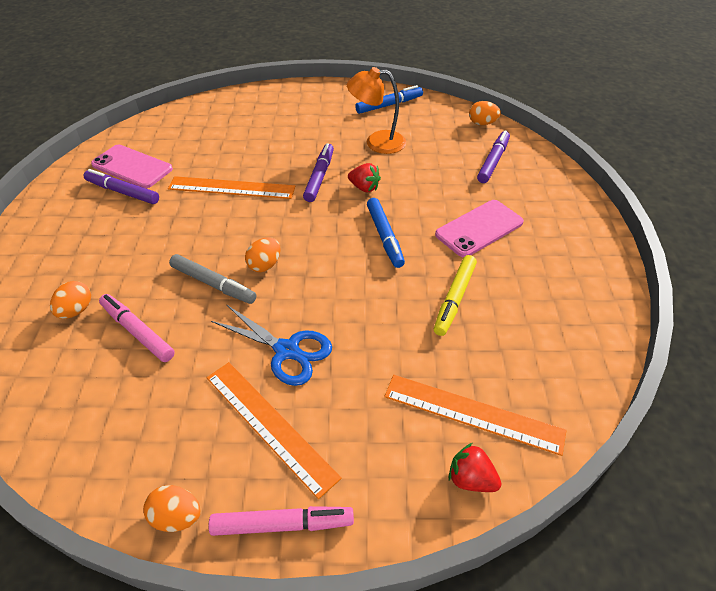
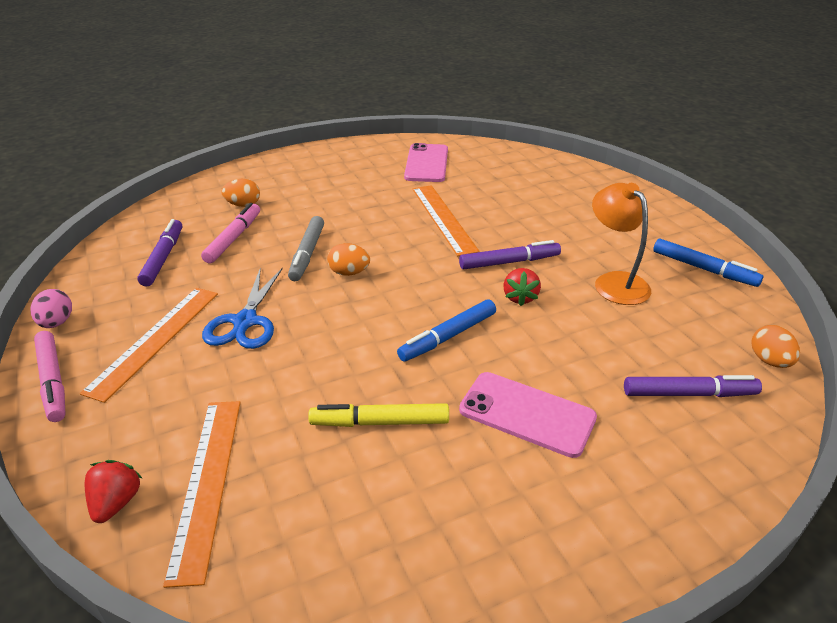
camera: 65 degrees right, 10 degrees down
(123, 192) = (390, 172): purple marker -> purple marker (163, 258)
(177, 517) = (57, 323): orange egg -> pink egg

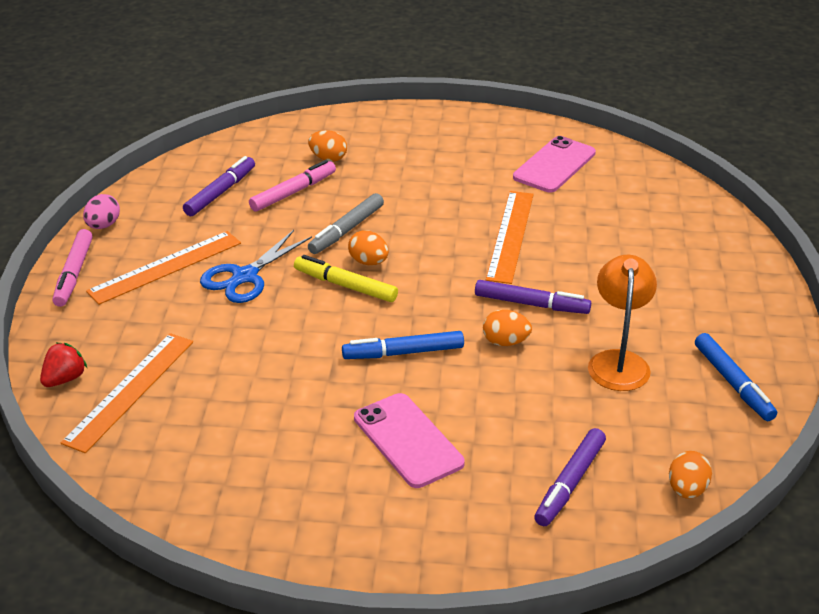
camera: 30 degrees right, 0 degrees up
(380, 422) = (285, 399): yellow marker -> yellow marker (345, 286)
(520, 297) = (505, 342): red strawberry -> orange egg
(688, 393) = (570, 483): purple marker -> purple marker turned 90 degrees clockwise

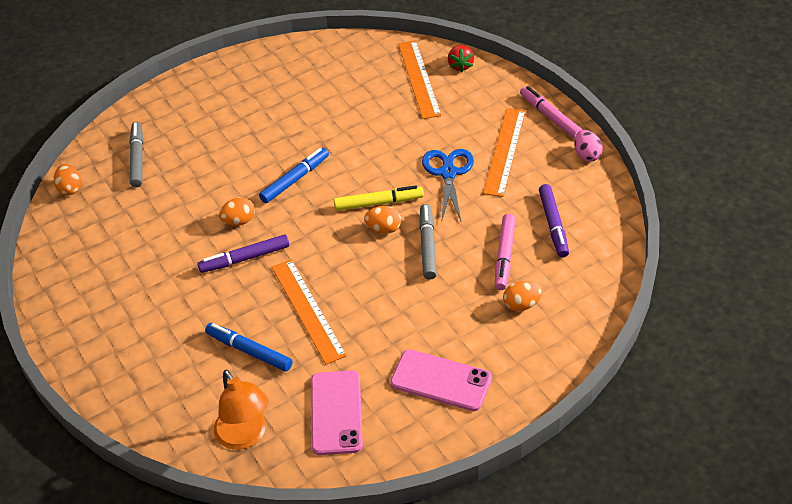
camera: 145 degrees right, 10 degrees up
(408, 440) = (243, 134): pink phone -> pink phone (441, 380)
(570, 483) = (137, 159): purple marker -> grey marker
(618, 361) = (157, 247): orange lamp -> orange lamp (245, 436)
(733, 383) = (73, 272): blue marker -> blue marker (249, 351)

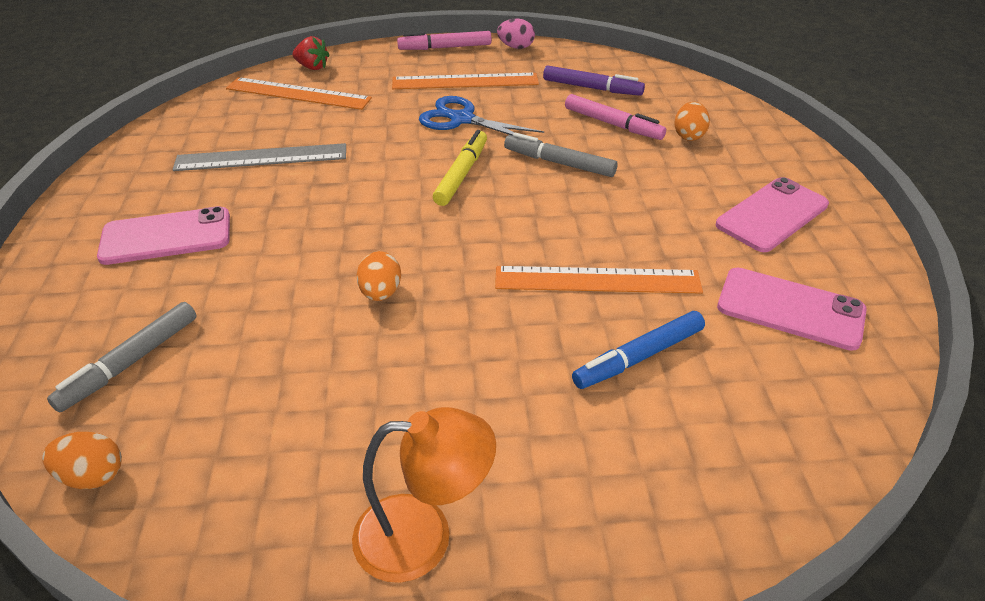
camera: 65 degrees left, 5 degrees down
(137, 159) = (131, 362): grey marker -> grey marker turned 75 degrees counterclockwise
(233, 113) = (166, 236): none -> pink phone
(245, 258) = (458, 308): purple marker -> none
(245, 436) = (802, 411): orange lamp -> orange lamp (423, 536)
(295, 180) = (355, 222): blue marker -> none
(332, 105) = (261, 157): none -> grey ruler
(383, 229) = (507, 183): orange egg -> none
(504, 151) = (465, 81): orange ruler -> orange ruler turned 45 degrees counterclockwise

